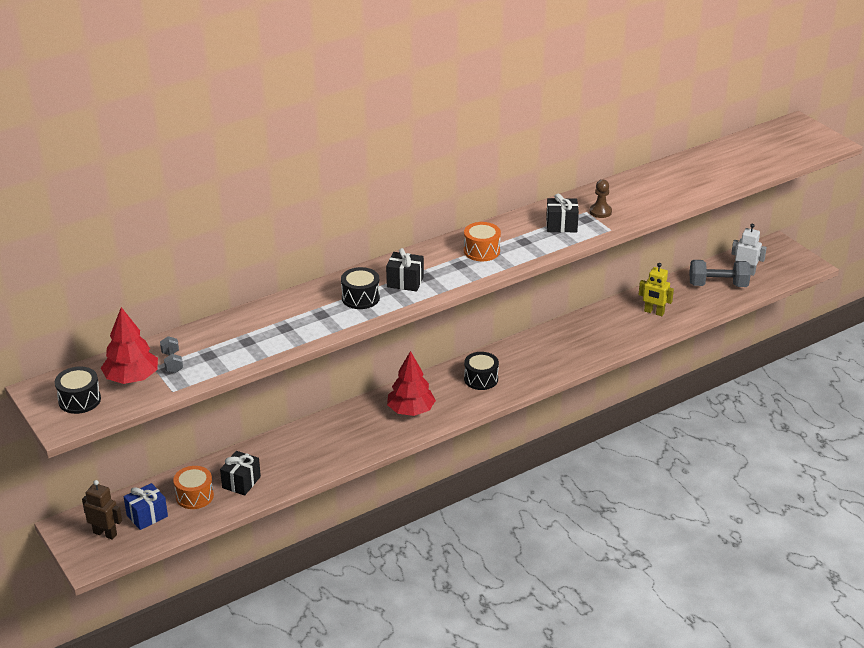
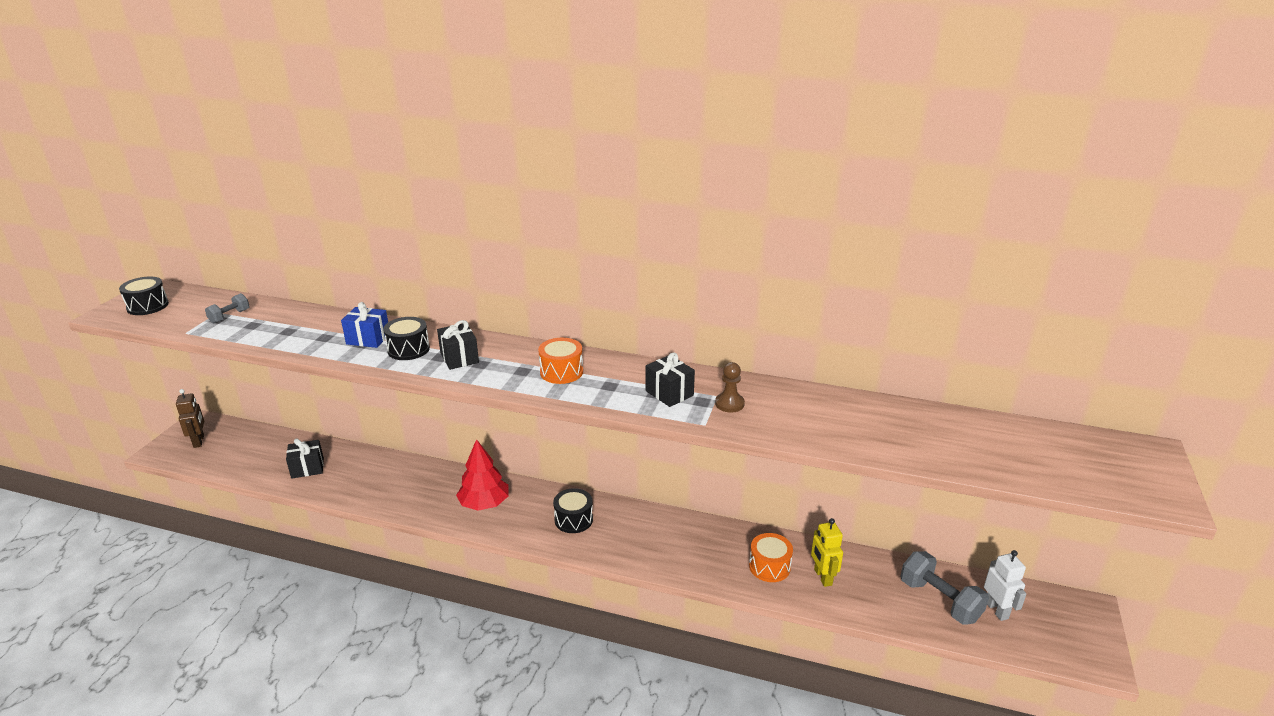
camera: 50 degrees right, 5 degrees down
(131, 378) = (193, 311): red tree -> none
(147, 516) = (233, 448): blue gift -> blue gift (368, 339)
(194, 496) = (273, 456): orange drum -> orange drum (769, 566)

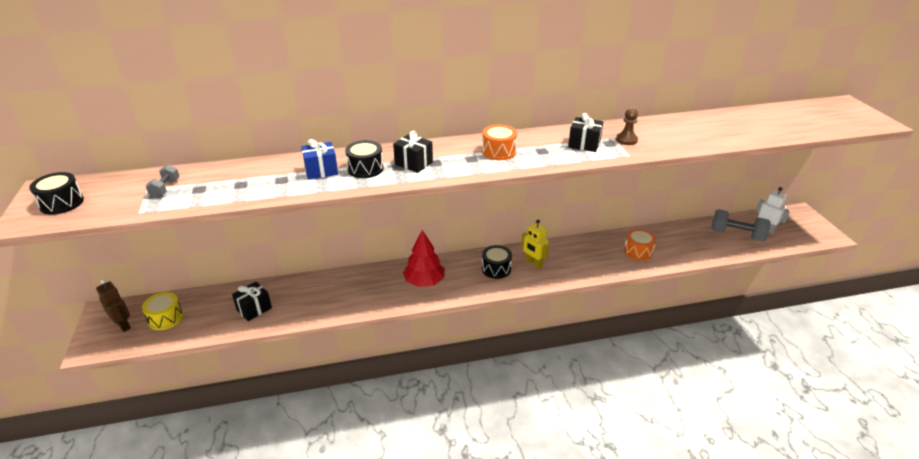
camera: 30 degrees left, 5 degrees up
(234, 448) = (165, 318): none -> yellow drum
(822, 577) = (670, 246): yellow robot -> yellow robot (533, 263)

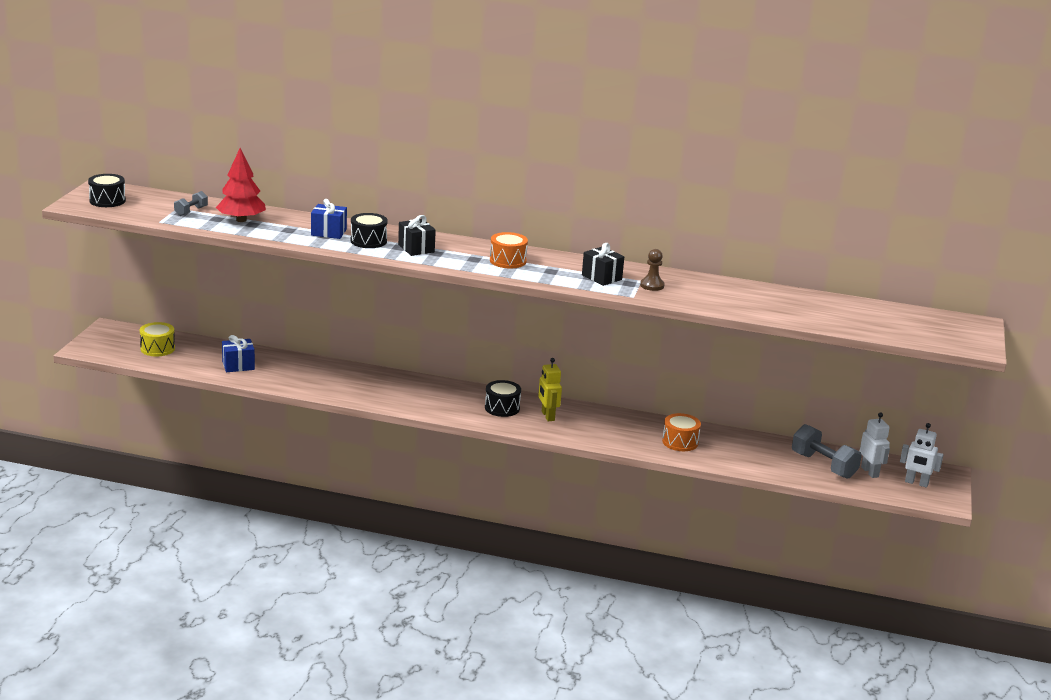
camera: 25 degrees right, 10 degrees down
(123, 325) = (120, 342): brown robot -> none
(254, 309) = (238, 365): black gift -> blue gift
(424, 282) = (417, 395): red tree -> red tree (241, 220)
(797, 227) = (916, 483): none -> white robot

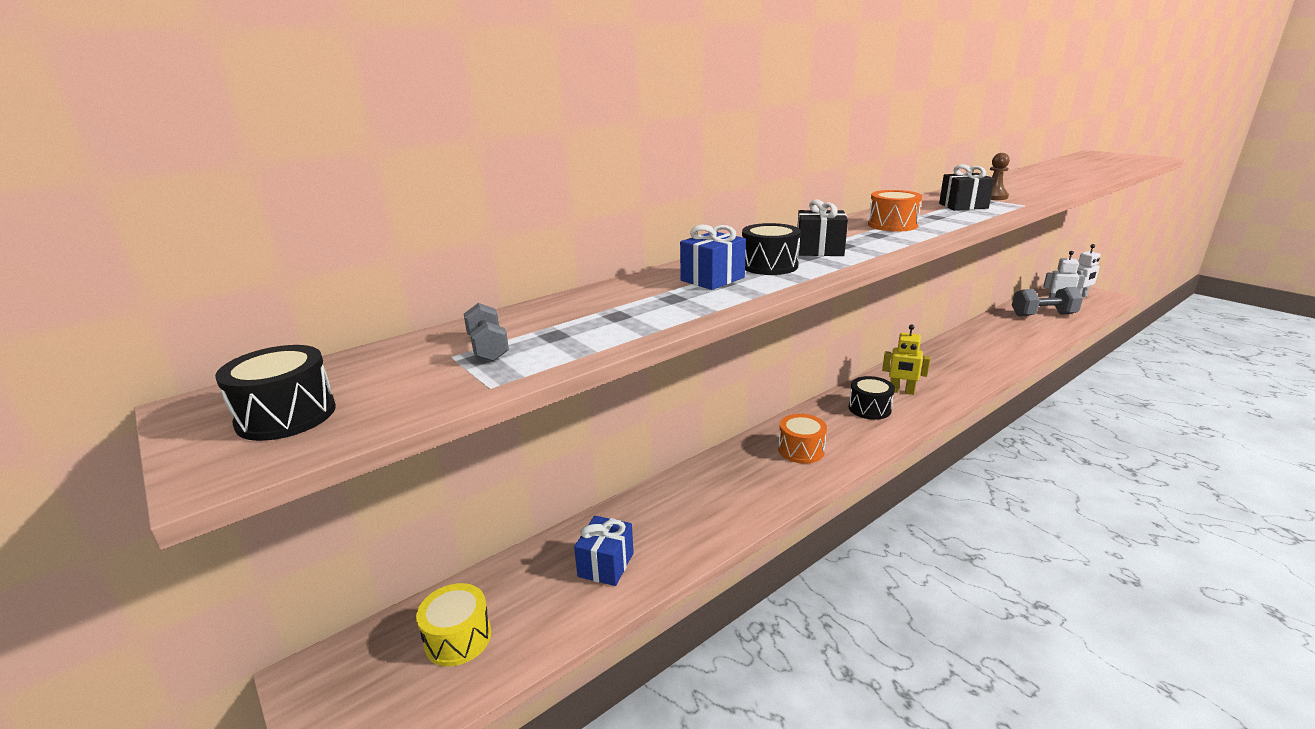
camera: 50 degrees left, 0 degrees up
(241, 220) = (587, 319): red tree -> none
(680, 442) = (983, 351): orange drum -> orange drum (801, 450)

